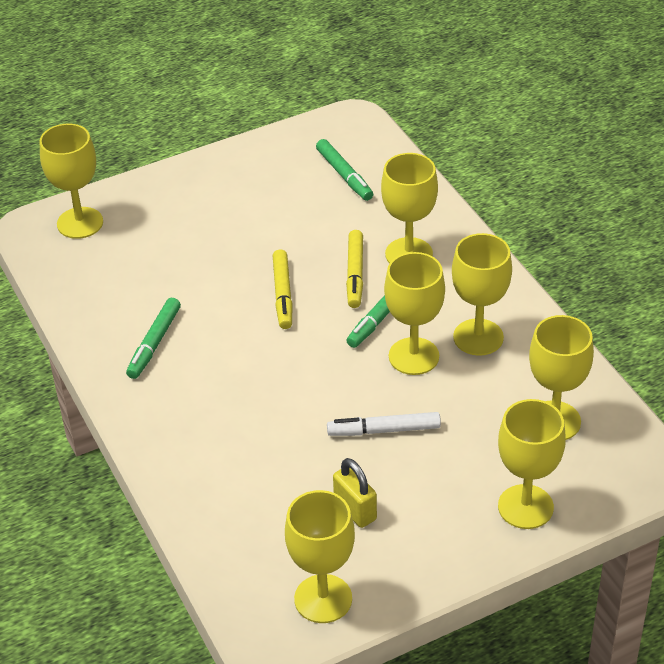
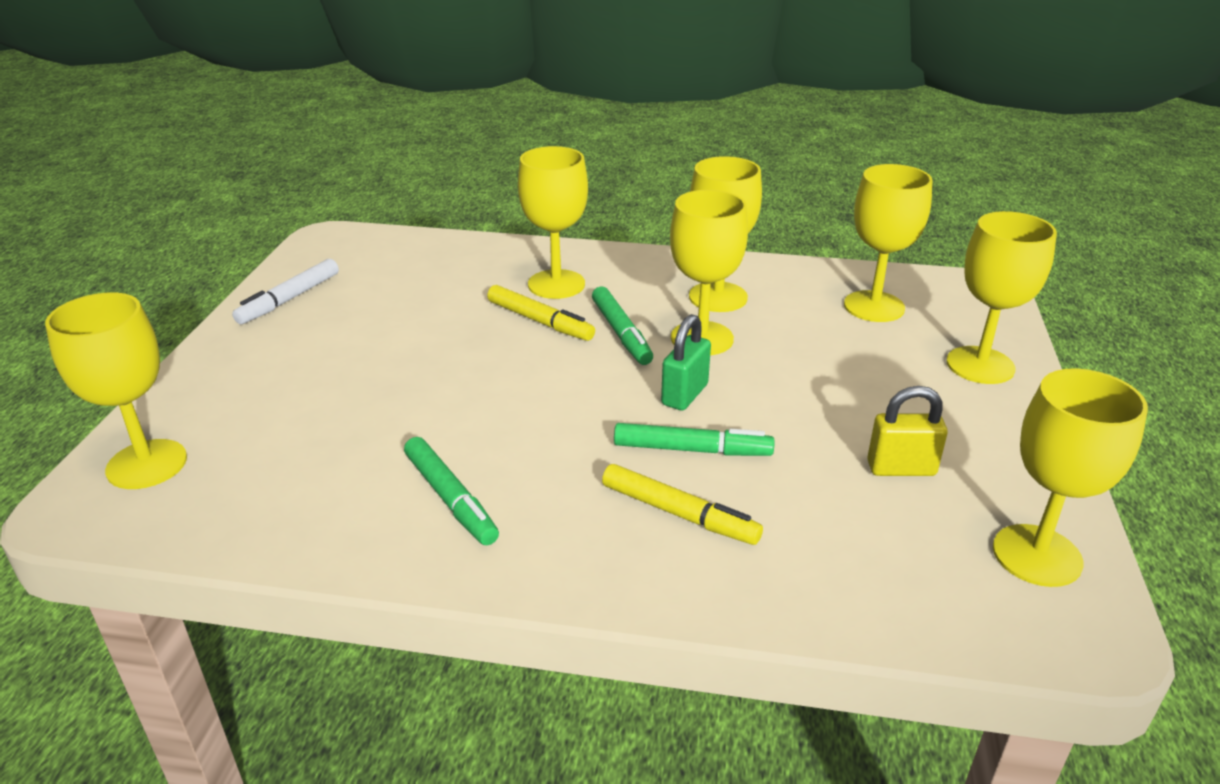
camera: 55 degrees left, 10 degrees down
(283, 294) = (505, 373): yellow marker -> yellow marker (679, 513)
(339, 381) = (684, 395): none -> green padlock
(344, 175) = (394, 271): green marker -> green marker (692, 450)
(384, 430) = (791, 398): white marker -> white marker (289, 299)

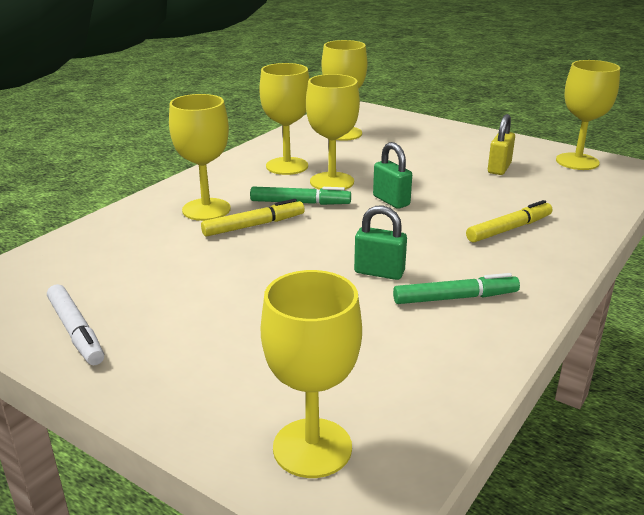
camera: 65 degrees left, 5 degrees down
(482, 429) = (379, 272): none -> green padlock
(692, 450) = (450, 212): green marker -> none
(980, 365) = (422, 129): yellow goblet -> none

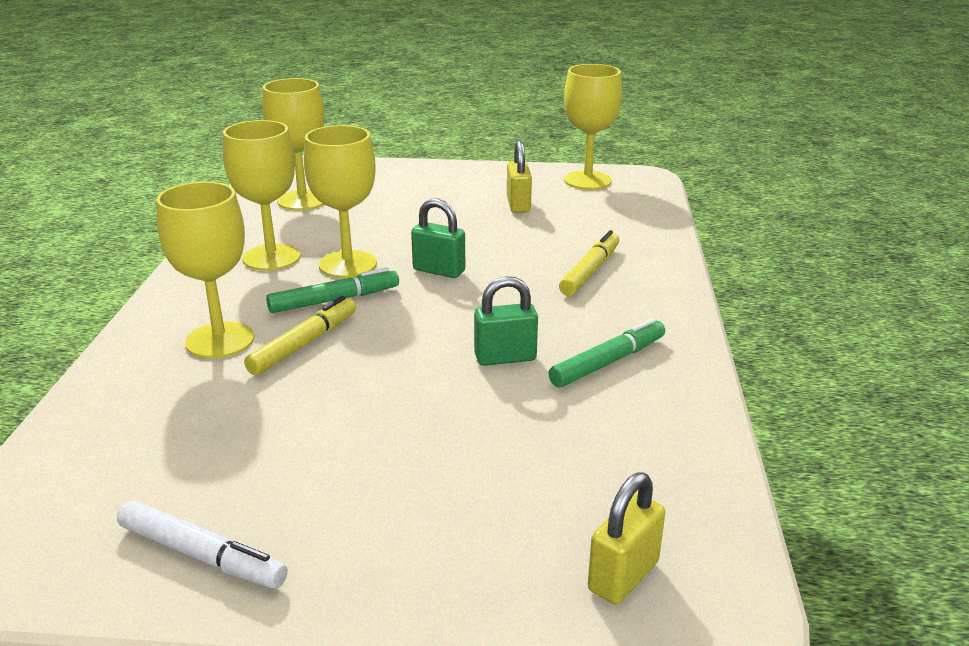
camera: 30 degrees left, 0 degrees up
(312, 447) = (623, 576): yellow goblet -> yellow padlock

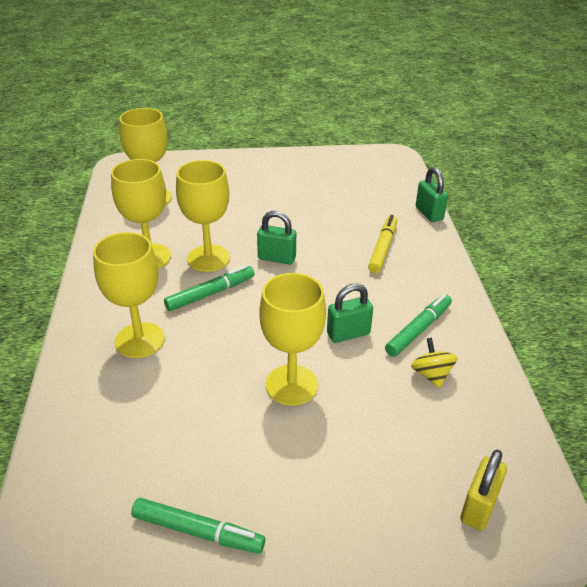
camera: 10 degrees left, 10 degrees up
(202, 555) = (198, 531): white marker -> green marker
(304, 344) = (203, 337): yellow marker -> none
(518, 205) = (314, 190): yellow padlock -> none
(587, 180) = (356, 162): yellow goblet -> yellow goblet (291, 385)
(608, 414) = (431, 375): none -> yellow spinning top
(670, 239) = (429, 213): none -> green padlock

